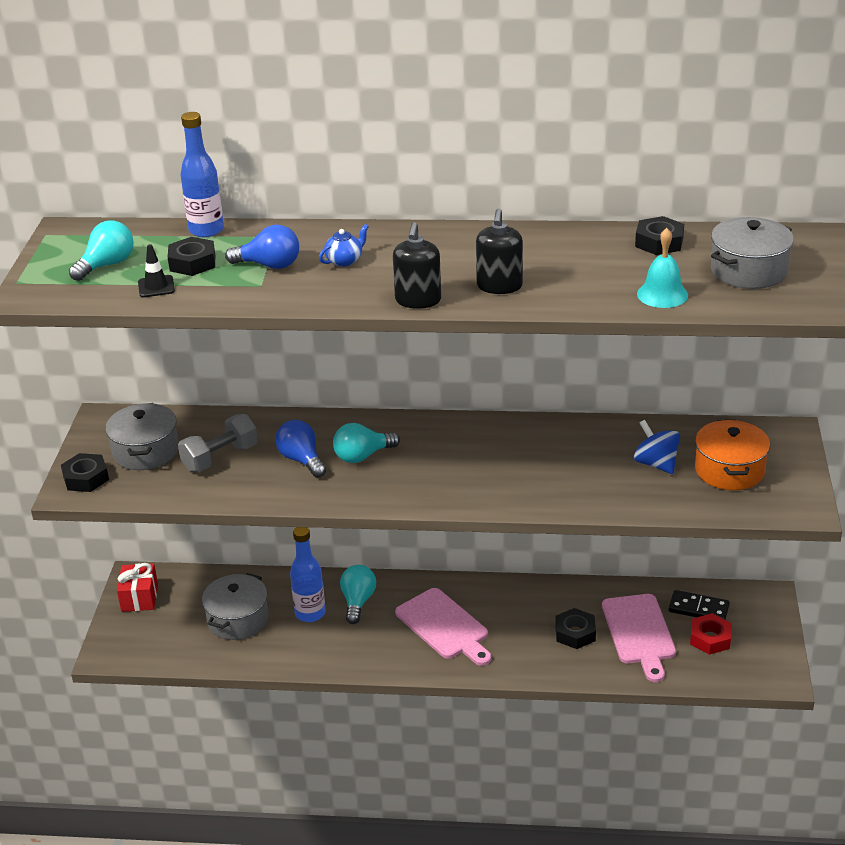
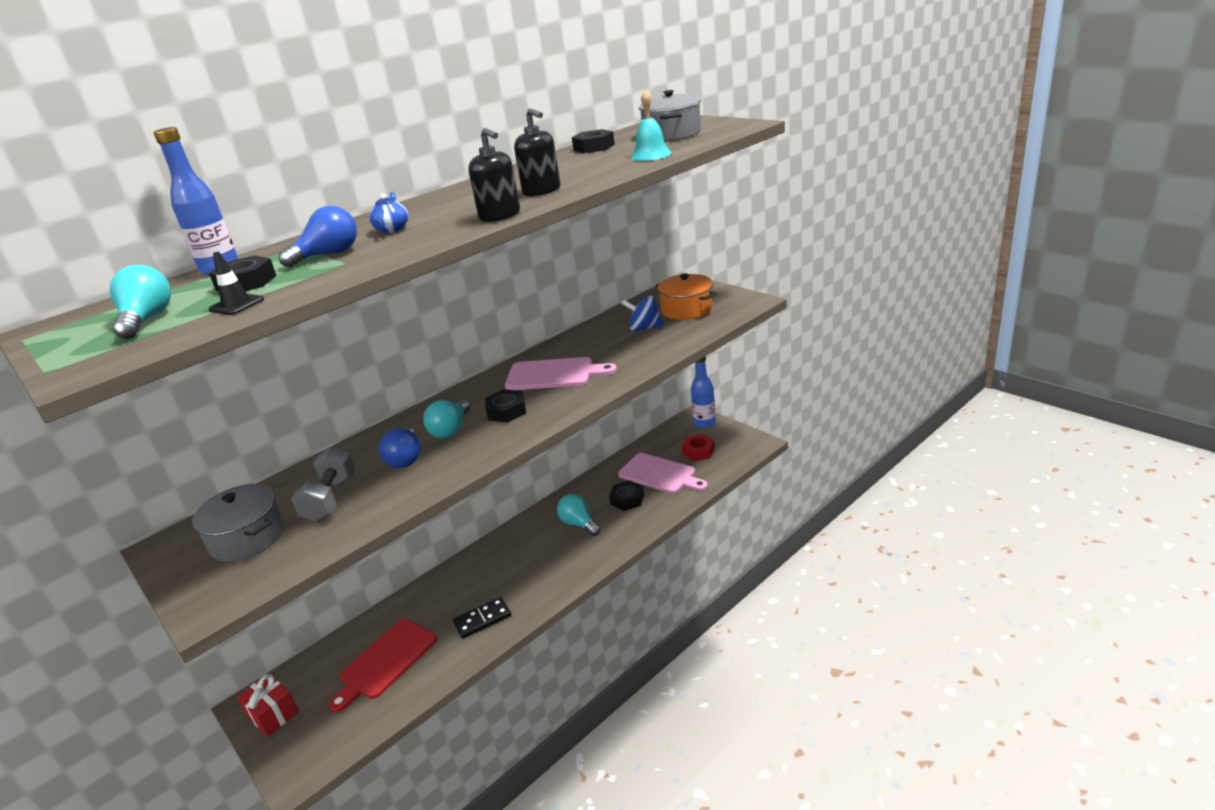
camera: 45 degrees left, 5 degrees down
(86, 478) = (210, 591): black nut -> black nut (506, 411)
(238, 619) = (385, 662): grey pot -> red cutting board
(301, 460) = (405, 459): blue light bulb -> blue light bulb turned 105 degrees counterclockwise
(310, 613) = (439, 615): blue bottle -> blue bottle (704, 423)
(358, 602) = (464, 583): turquoise light bulb -> turquoise light bulb (579, 524)
(444, 626) = (545, 553): pink cutting board -> pink cutting board (554, 374)
(698, 608) = (671, 443): black domino -> black domino (482, 619)

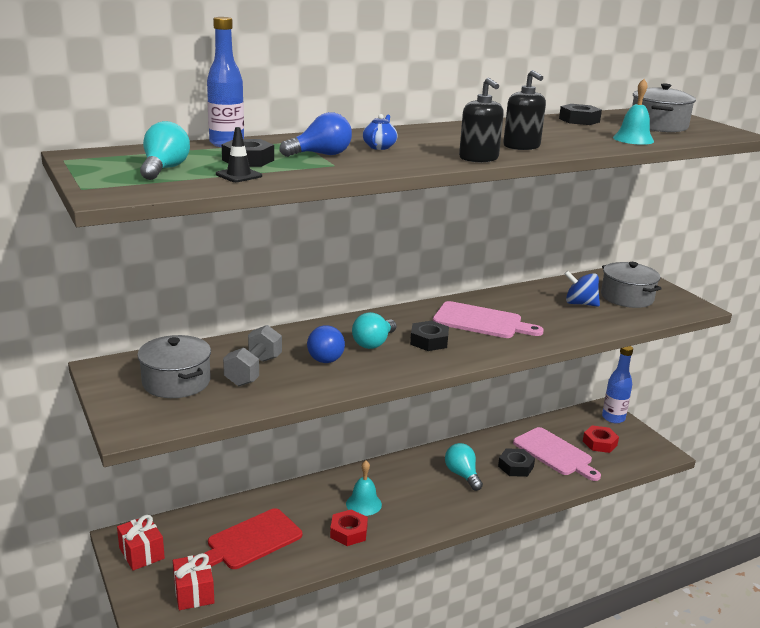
camera: 10 degrees right, 5 degrees down
(339, 738) = (194, 592): none -> red gift
(482, 619) = (348, 532): black domino -> red nut
(490, 585) = (363, 504): none -> turquoise bell
(687, 309) = (627, 297): orange pot -> grey pot

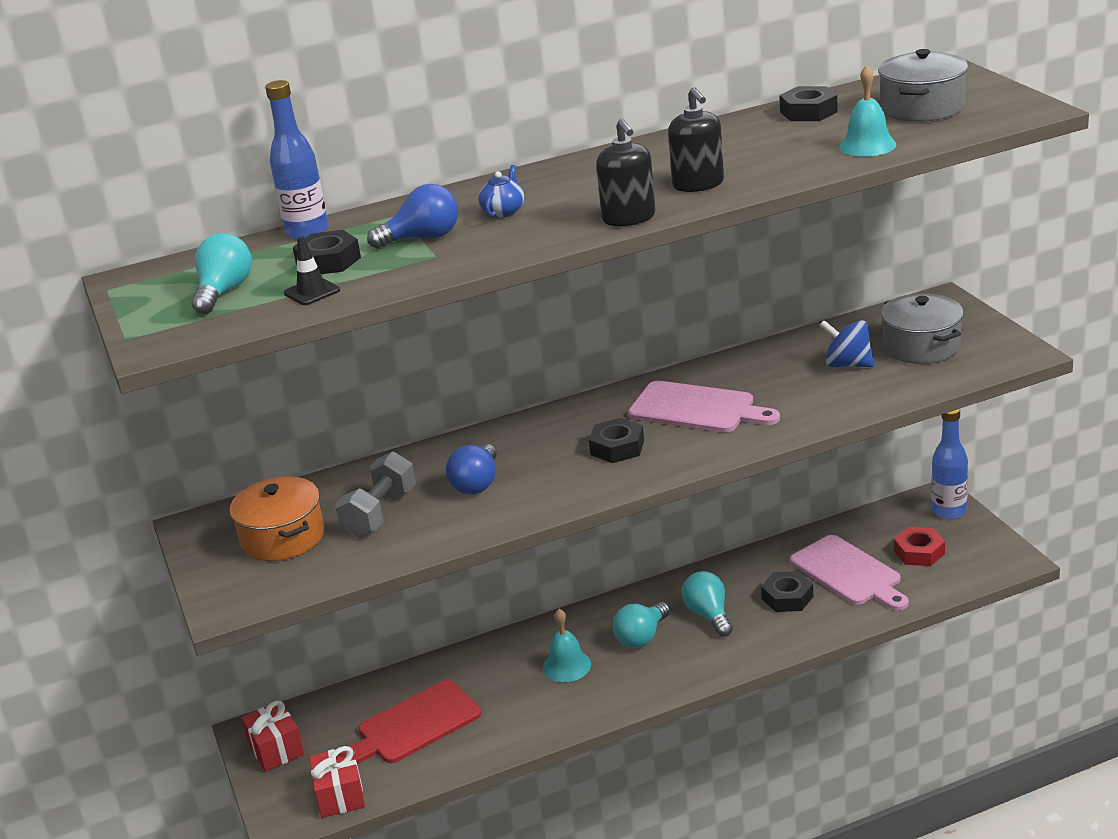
camera: 10 degrees right, 5 degrees up
(176, 382) = (283, 538): grey pot -> orange pot
(348, 532) = (543, 706): red nut -> none
(373, 343) = (541, 458): turquoise light bulb -> turquoise light bulb (642, 637)

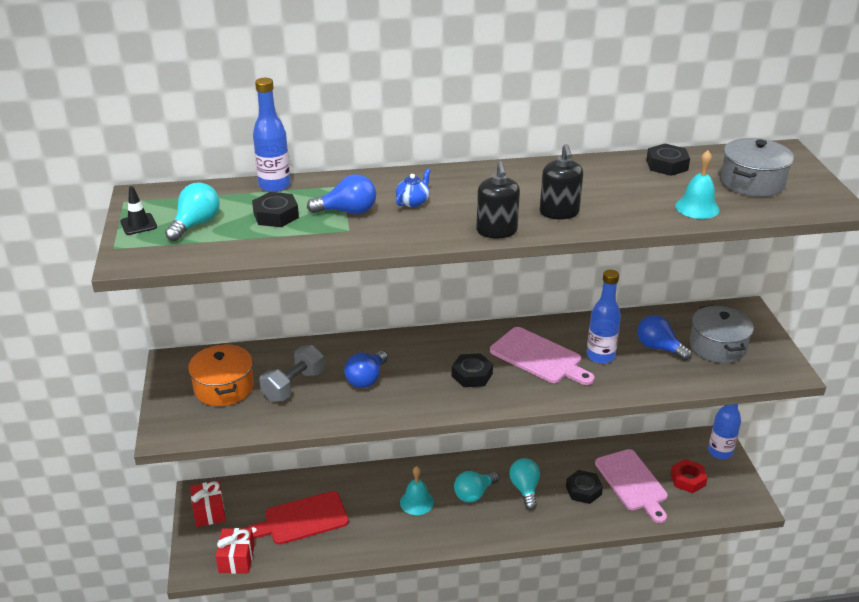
camera: 10 degrees right, 5 degrees up
(312, 292) = (252, 240): black traffic cone -> black traffic cone (138, 224)
(776, 390) = (600, 356): none -> blue bottle
(848, 364) = (659, 348): blue spinning top -> blue light bulb

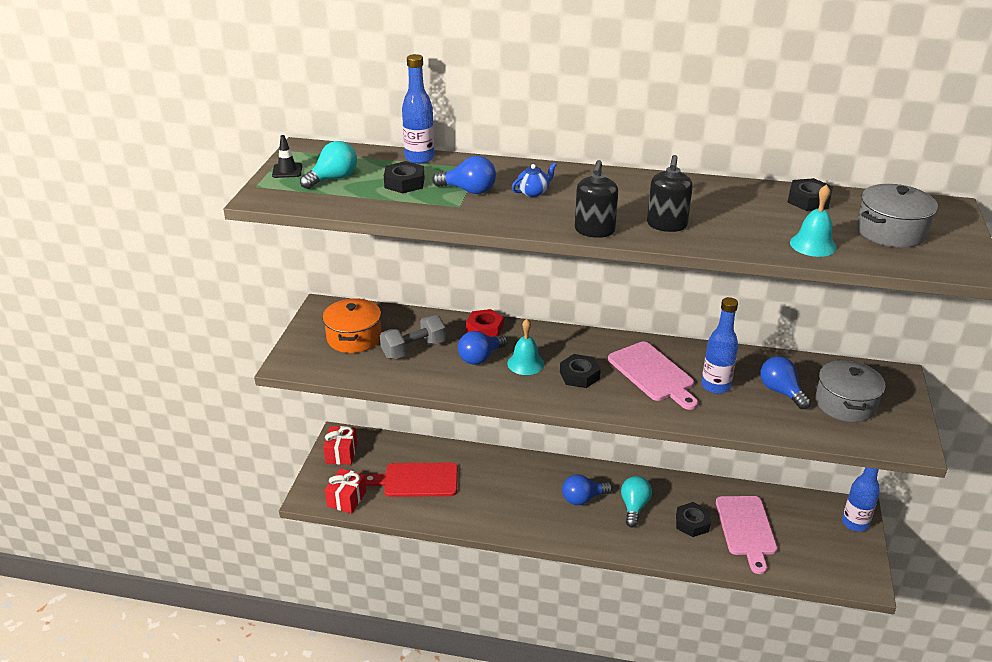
camera: 20 degrees right, 0 degrees up
(416, 502) = (526, 492): turquoise bell -> turquoise bell (525, 363)
(474, 494) = (583, 499): turquoise light bulb -> blue light bulb
(687, 479) = (806, 541): red nut -> red nut (484, 329)

